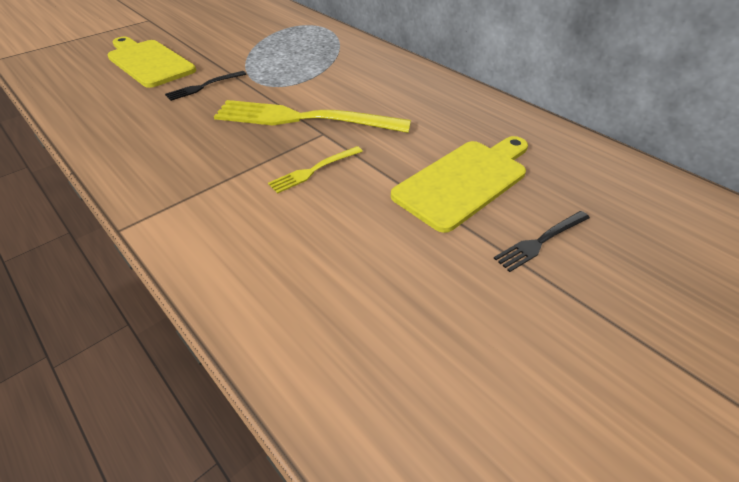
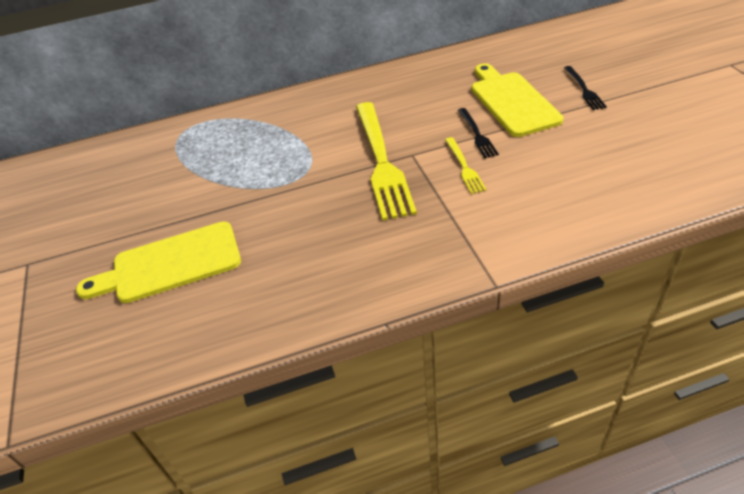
camera: 60 degrees left, 0 degrees up
(204, 86) = (270, 221): black fork -> black fork (477, 134)
(303, 119) = (381, 162): yellow fork -> yellow fork turned 45 degrees counterclockwise

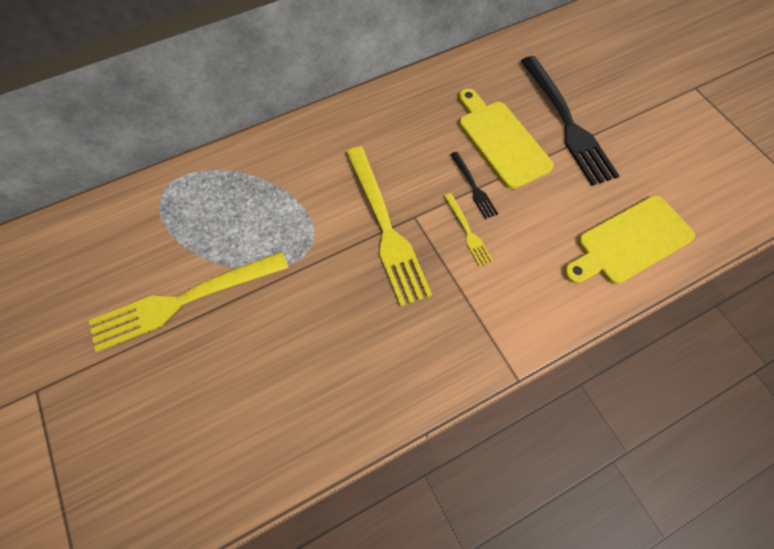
camera: 15 degrees left, 20 degrees up
(170, 264) = (196, 378): yellow cutting board -> yellow cutting board (629, 241)
(177, 207) = (183, 300): none -> yellow fork
(584, 89) = (567, 123): black fork -> black fork, size x2.15

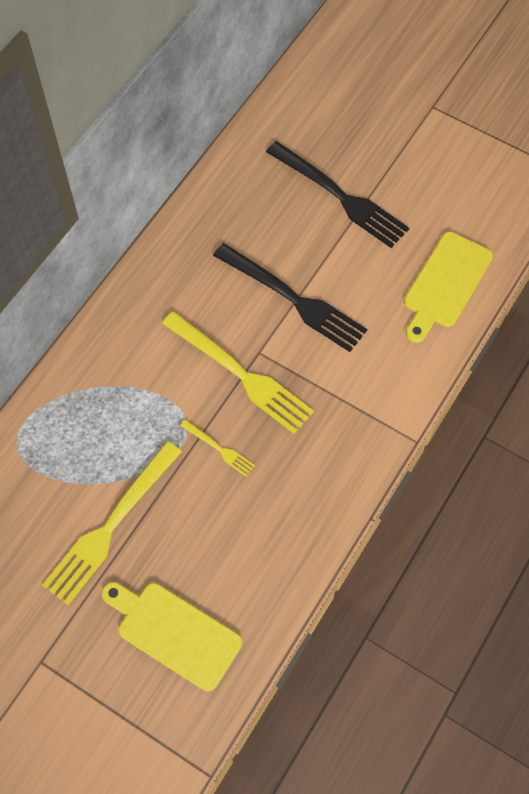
camera: 30 degrees left, 0 degrees up
(468, 232) = (311, 342): yellow fork -> yellow fork (219, 449)
(473, 187) = (294, 299): black fork -> black fork, size x2.15
(501, 140) = (292, 242): yellow cutting board -> yellow cutting board (174, 632)

